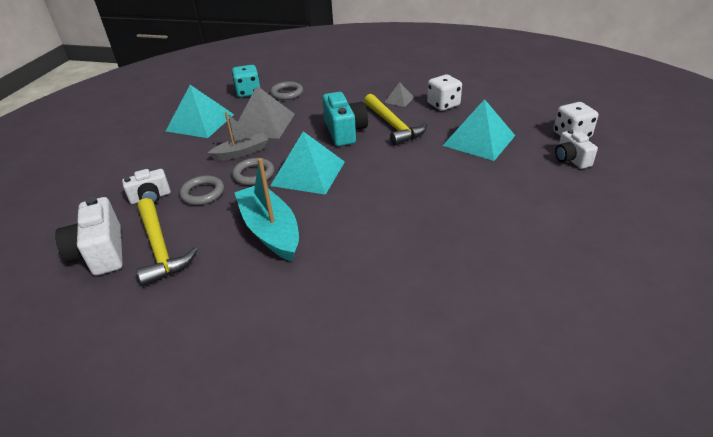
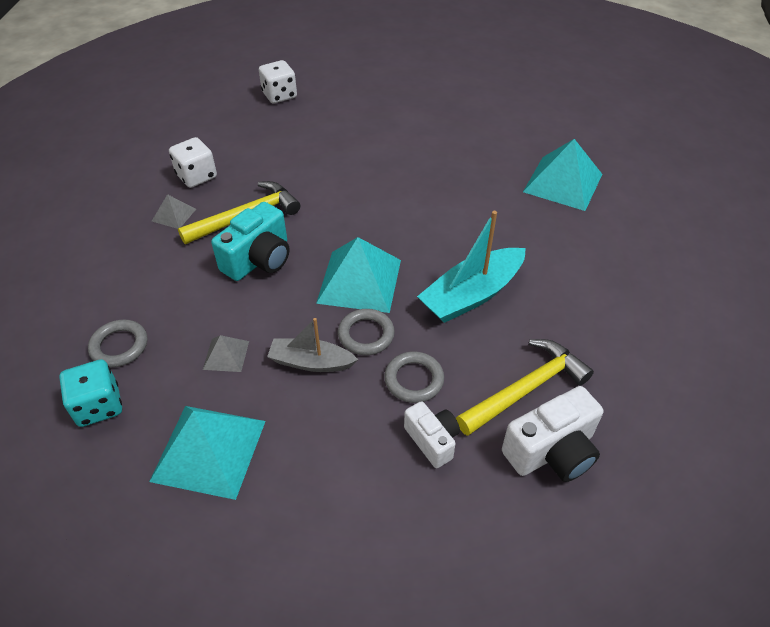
camera: 100 degrees left, 10 degrees up
(241, 152) = (311, 362): grey boat -> grey boat turned 45 degrees counterclockwise
(263, 124) = (226, 355): grey pyramid -> grey pyramid, size x0.49
(345, 132) = (259, 259): turquoise camera -> turquoise camera turned 150 degrees clockwise
(479, 140) = (286, 151): turquoise pyramid -> turquoise pyramid (562, 183)
(571, 159) = (324, 100): white camera -> none

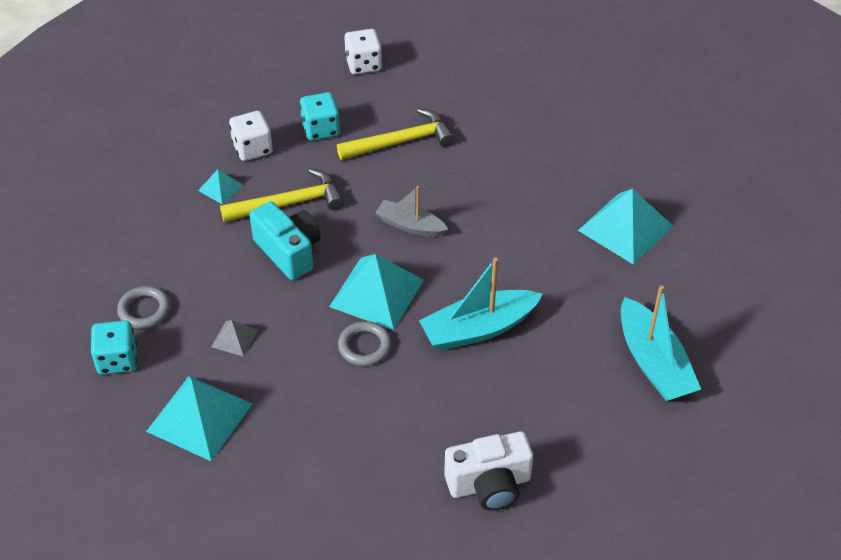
camera: 15 degrees right, 0 degrees up
(174, 215) = (220, 188): grey pyramid -> turquoise pyramid
(257, 150) = (321, 129): none -> turquoise dice
(259, 259) = (288, 252): turquoise camera -> turquoise camera turned 90 degrees counterclockwise
(311, 362) = (307, 361): grey boat -> grey boat (410, 226)
(414, 380) = (393, 397): grey ring -> none
(432, 440) = (389, 452): white camera -> none
(526, 389) = (491, 427): yellow hammer -> yellow hammer (401, 141)
(648, 292) = (653, 363): none -> turquoise boat

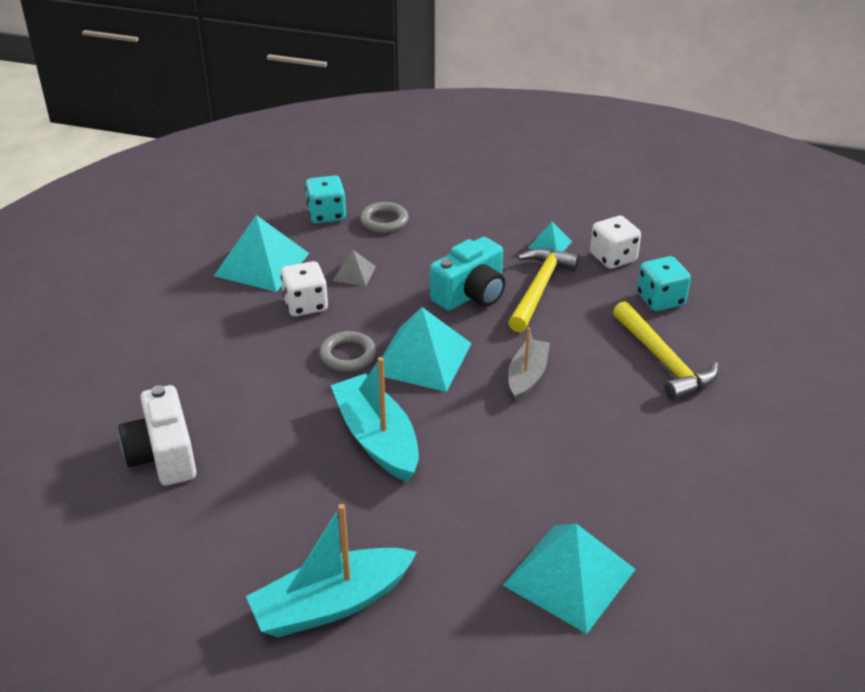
camera: 85 degrees right, 10 degrees down
(289, 203) = (539, 289): yellow hammer -> yellow hammer turned 135 degrees counterclockwise
(363, 64) = (786, 322): white dice -> white dice (305, 305)

